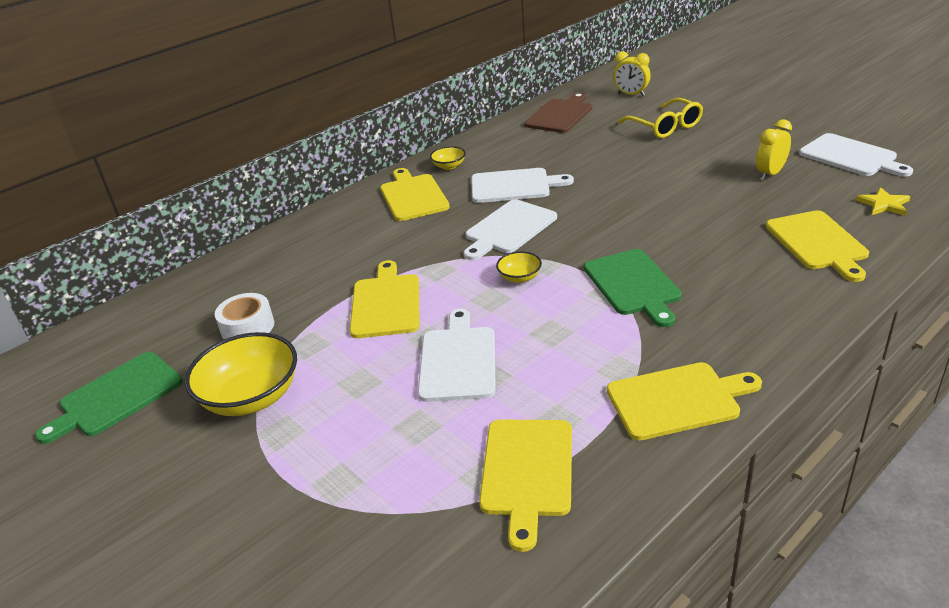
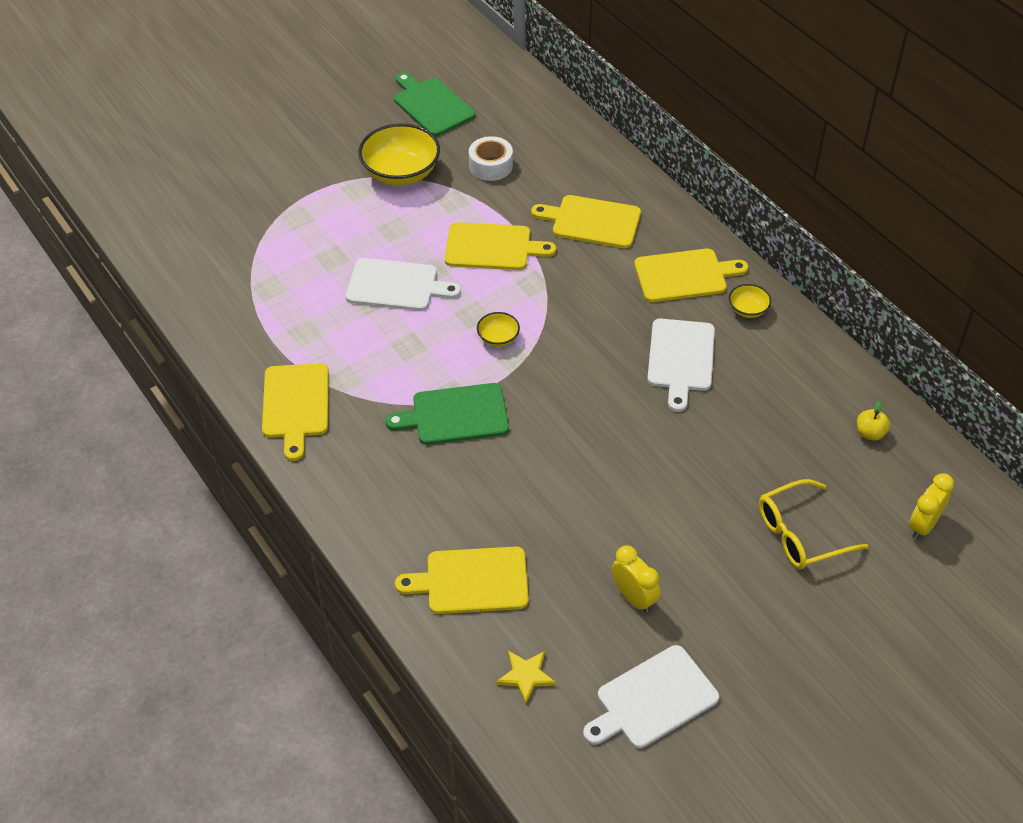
camera: 95 degrees right, 15 degrees up
(508, 229) = (589, 342): white cutting board -> none
(527, 472) = (264, 309): yellow cutting board -> yellow cutting board (592, 221)
(560, 115) = (870, 433): brown cutting board -> yellow apple

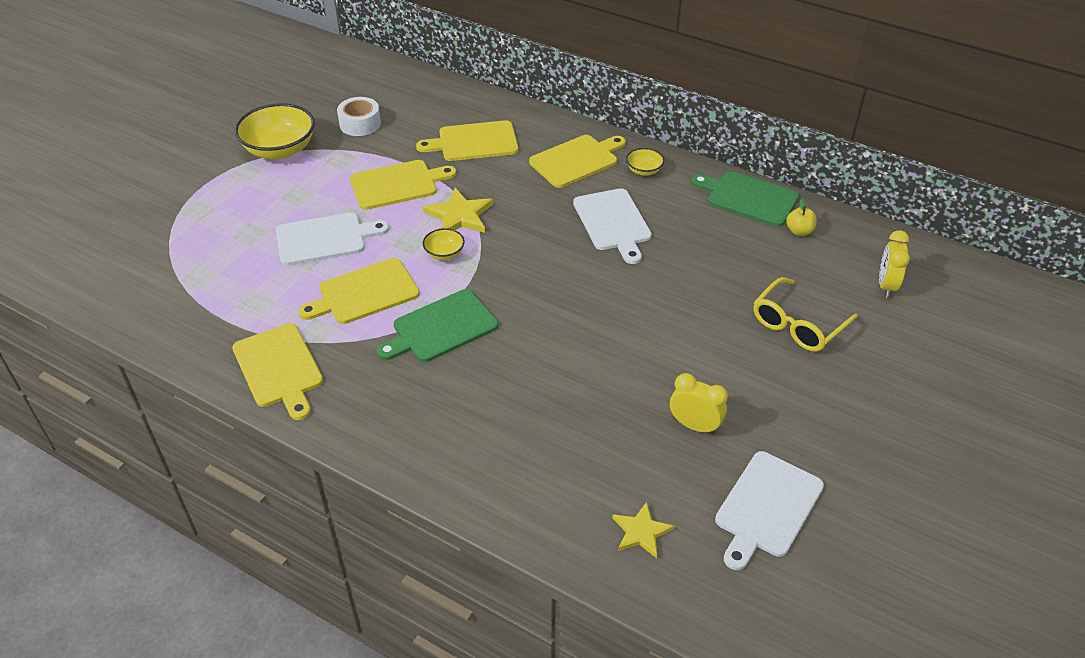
camera: 25 degrees left, 5 degrees down
(432, 105) = (280, 92): green cutting board -> green cutting board (748, 198)
(471, 581) = (539, 465): yellow cutting board -> yellow cutting board (364, 293)
(533, 301) = (459, 216): none -> yellow star

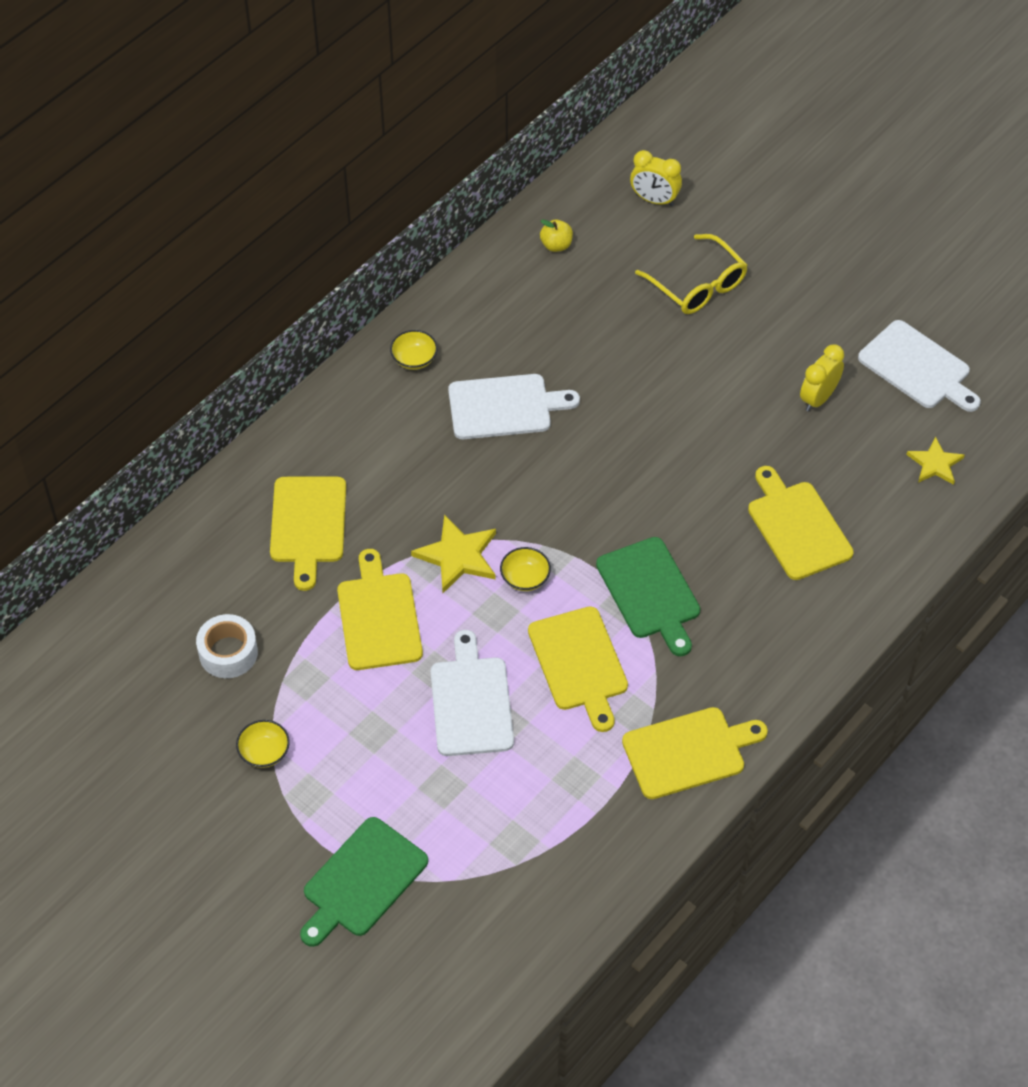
camera: 80 degrees left, 10 degrees up
(280, 149) = (264, 752): yellow bowl -> yellow bowl, size x0.48
(576, 160) = (376, 422): yellow cutting board -> yellow cutting board (797, 527)
(748, 198) = (489, 274): green cutting board -> green cutting board (362, 881)

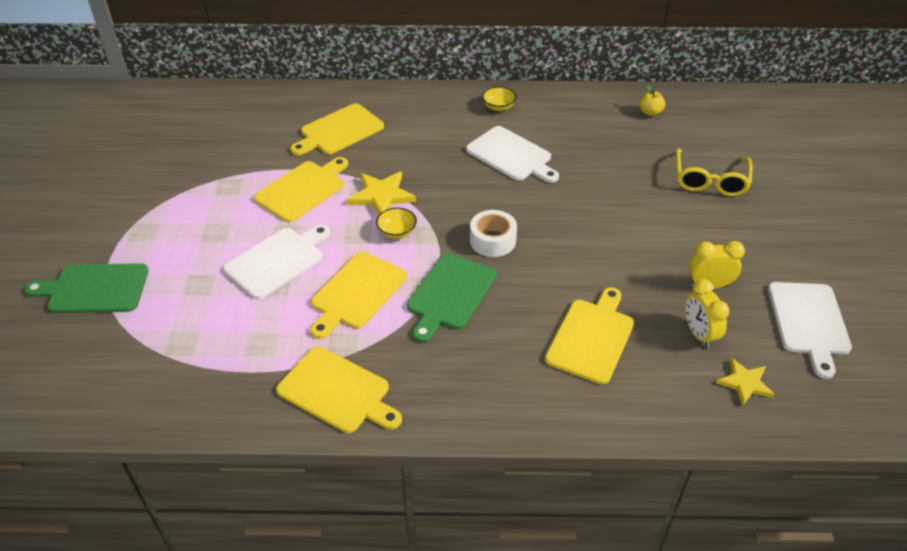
camera: 50 degrees right, 10 degrees down
(228, 653) = (220, 150): white tape -> white tape (492, 240)
(264, 752) = (161, 198): yellow bowl -> none
(654, 200) = (740, 129): yellow clock -> yellow clock (699, 334)

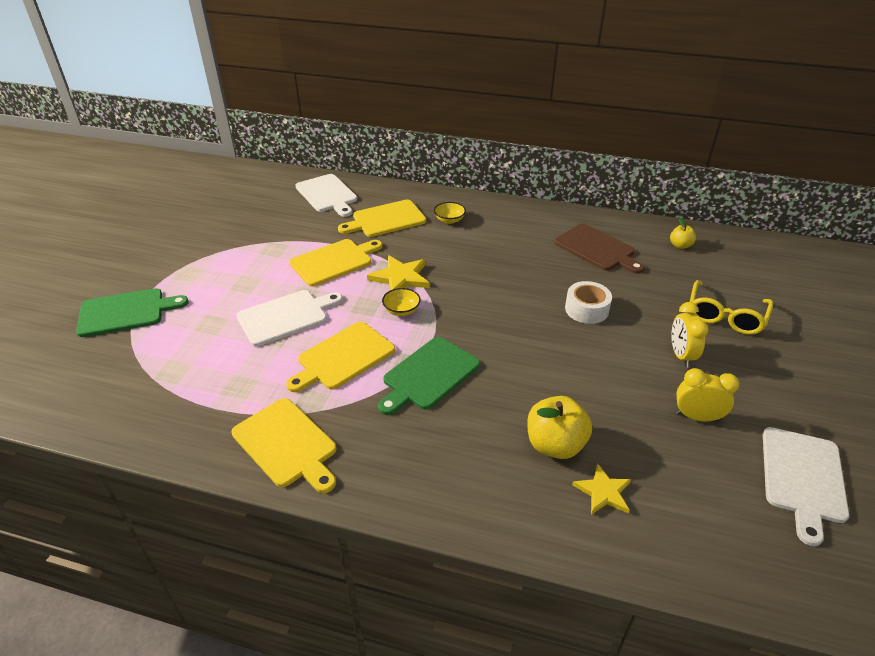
camera: 15 degrees right, 5 degrees down
(94, 289) = (126, 312): green cutting board -> green cutting board turned 150 degrees clockwise
(492, 240) = (488, 333): white tape -> white tape (586, 309)
(498, 107) = (535, 220): yellow bowl -> yellow bowl (449, 220)
(511, 155) = (532, 262): white cutting board -> white cutting board (327, 195)
(571, 129) = (597, 249): none -> brown cutting board
(591, 337) = (555, 445): yellow cutting board -> yellow apple
(699, 334) = (672, 465): yellow clock -> yellow clock (681, 355)
(745, 383) = (711, 529): yellow star -> yellow star (603, 492)

